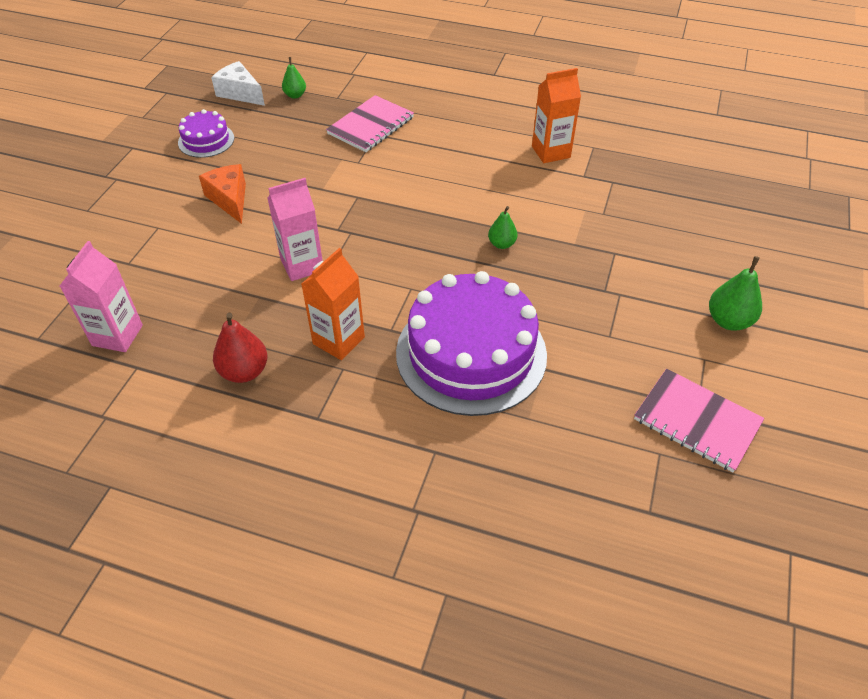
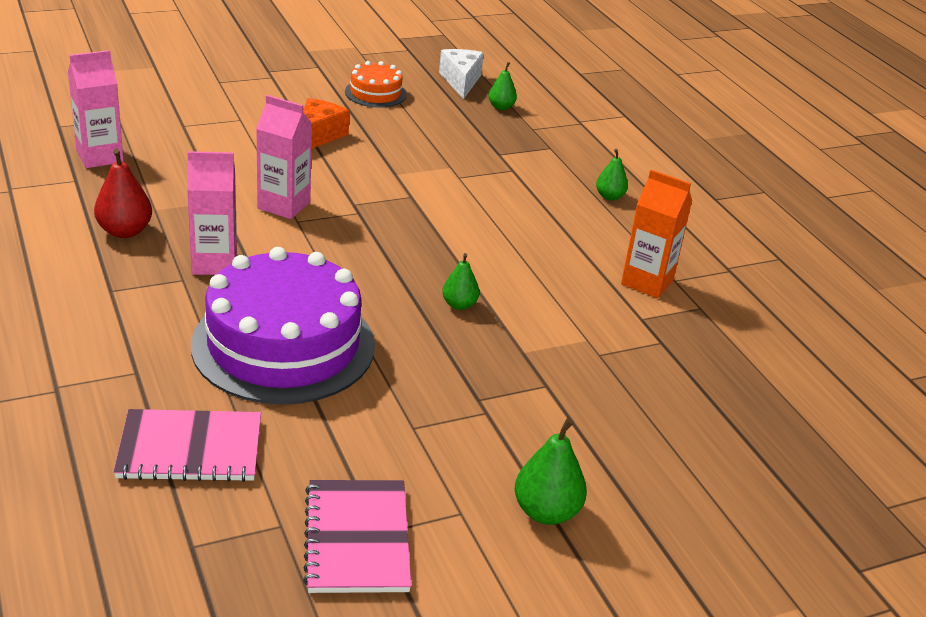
camera: 45 degrees right, 15 degrees down
(206, 140) = (375, 93): purple cake -> orange cake
(338, 340) = (214, 263): orange carton -> pink carton
(371, 126) = (520, 162): pink notebook -> pink notebook (190, 449)
(449, 112) = (609, 196): none -> green pear

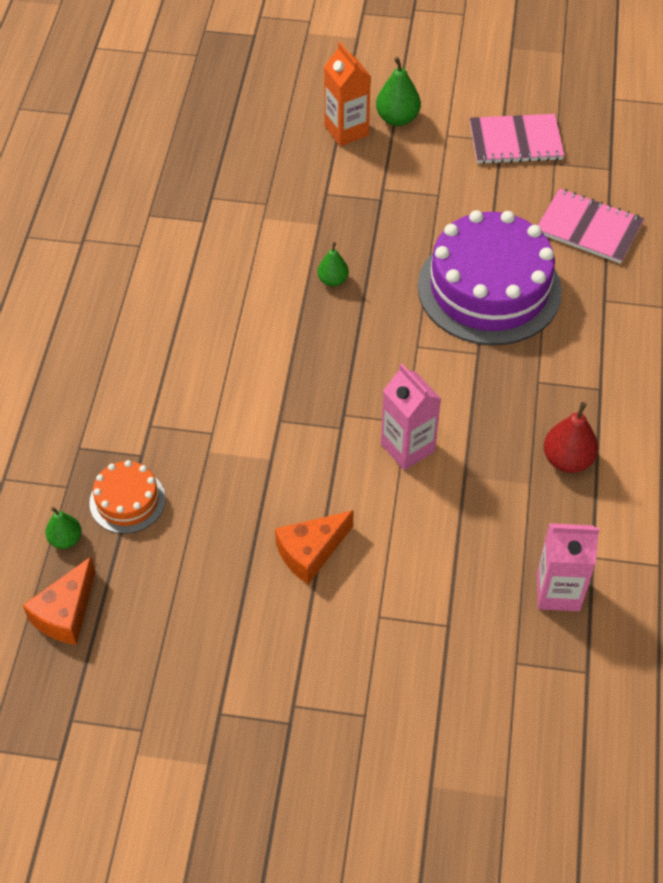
camera: 145 degrees left, 20 degrees up
(214, 263) = (504, 392): pink carton -> none
(357, 538) = (515, 141): pink notebook -> pink notebook turned 60 degrees clockwise
(375, 93) = (189, 621): orange cake -> orange cake (127, 501)
(461, 81) = (65, 613): white cheese -> orange cheese
(609, 196) = (92, 355): green pear -> none
(647, 282) = (164, 251): orange carton -> orange carton (346, 131)

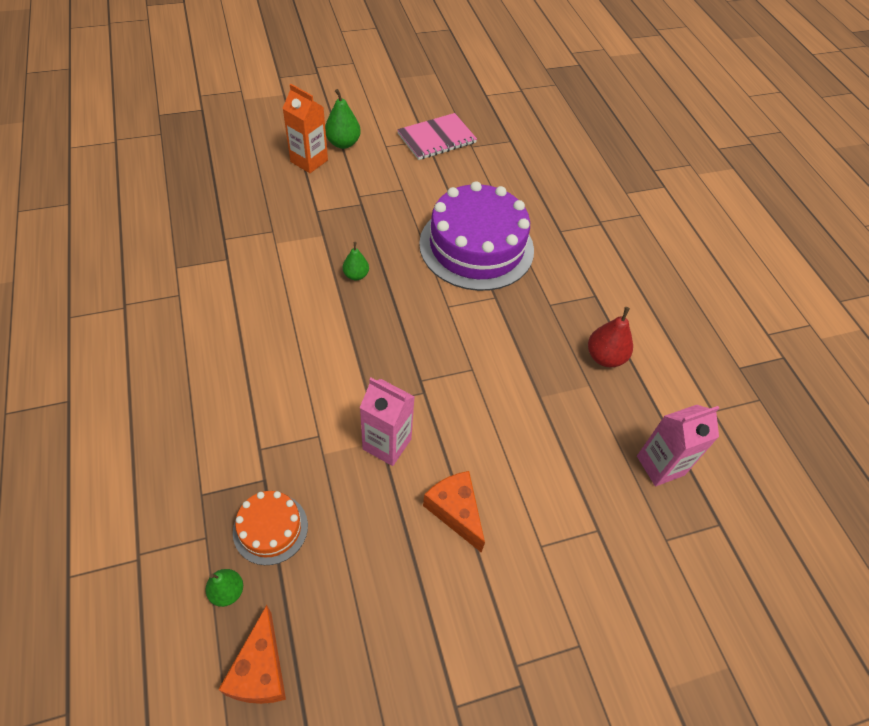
camera: 30 degrees left, 0 degrees up
(310, 552) = (455, 511): orange cheese -> orange cheese turned 120 degrees clockwise
(407, 448) = (484, 390): pink carton -> pink carton (387, 444)
(589, 228) = (520, 184): pink notebook -> none

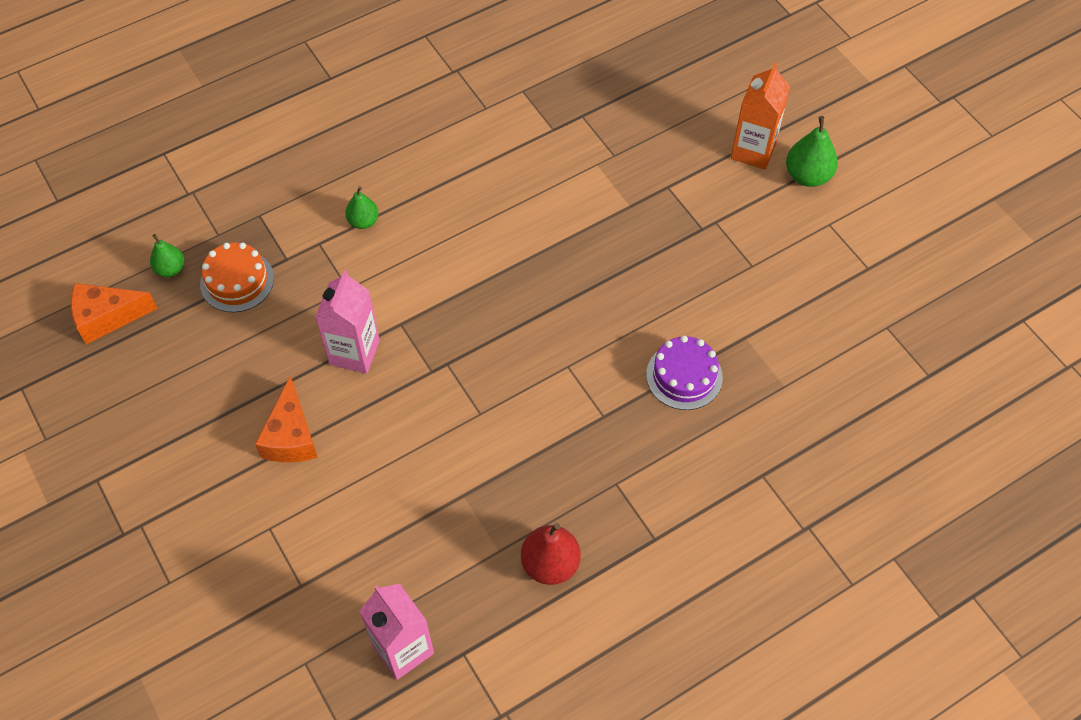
camera: 80 degrees right, 5 degrees up
(356, 275) = (579, 257): green pear -> green pear (363, 221)
(436, 138) = (879, 279): pink notebook -> none
(455, 511) = (291, 436): orange cheese -> orange cheese turned 135 degrees clockwise
(476, 246) = (684, 376): purple cake -> purple cake, size x0.47

